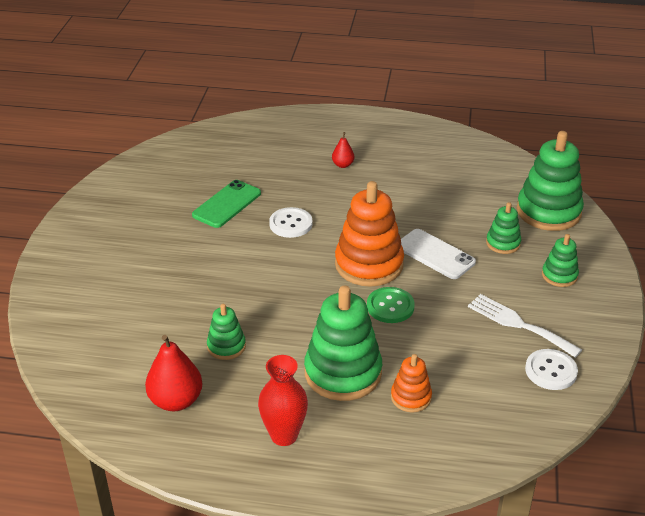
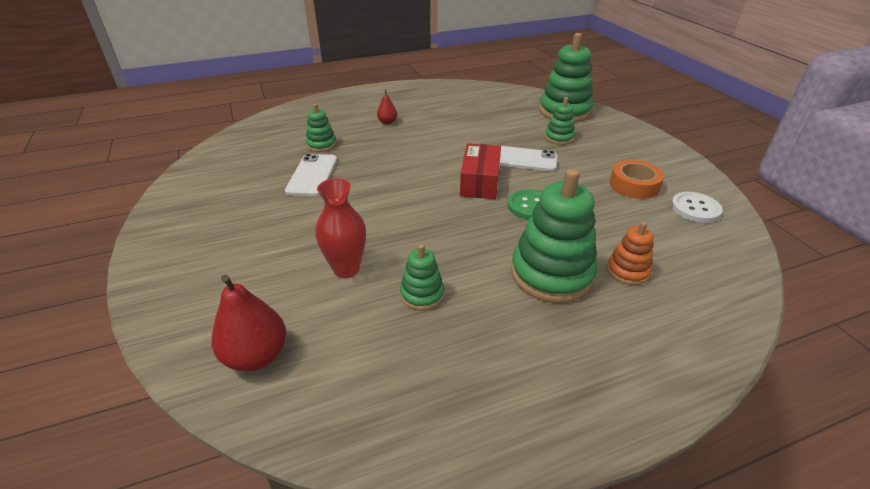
camera: 30 degrees left, 0 degrees up
(176, 401) = (419, 375): red pear -> red pear (256, 356)
(227, 204) = (312, 175): green phone -> white phone
(284, 435) = (563, 359): red vase -> red vase (346, 269)
(291, 224) = (384, 173): white button -> none
(369, 264) = (480, 181): orange stacking toy -> red box
(518, 324) = (634, 185): white fork -> orange tape
(559, 275) = (619, 145): green stacking toy -> green stacking toy (321, 145)

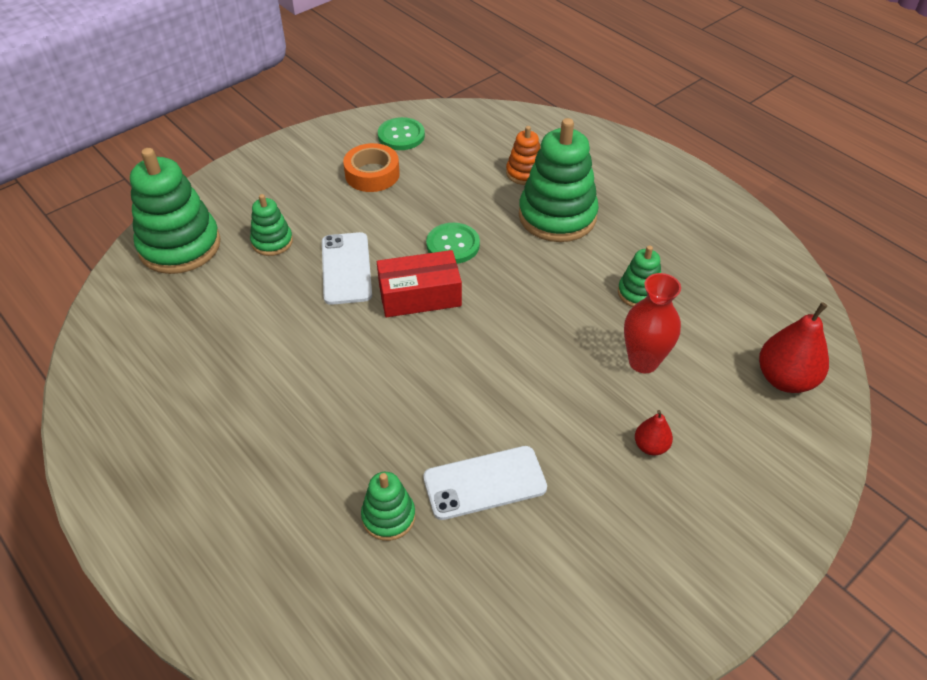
camera: 110 degrees left, 10 degrees up
(387, 122) = (274, 453): red pear -> red pear (650, 446)
(695, 208) = (401, 135): white button -> green button

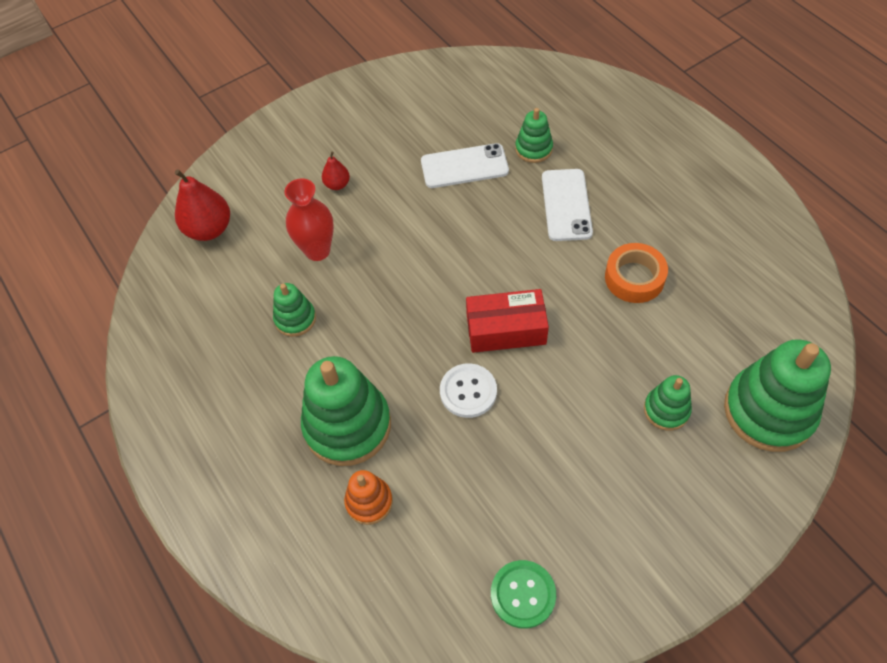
camera: 170 degrees left, 10 degrees up
(346, 268) = (581, 367): white phone -> white phone (566, 205)
(372, 174) = (560, 515): orange tape -> orange tape (634, 278)
(453, 245) = (468, 391): green button -> white button

